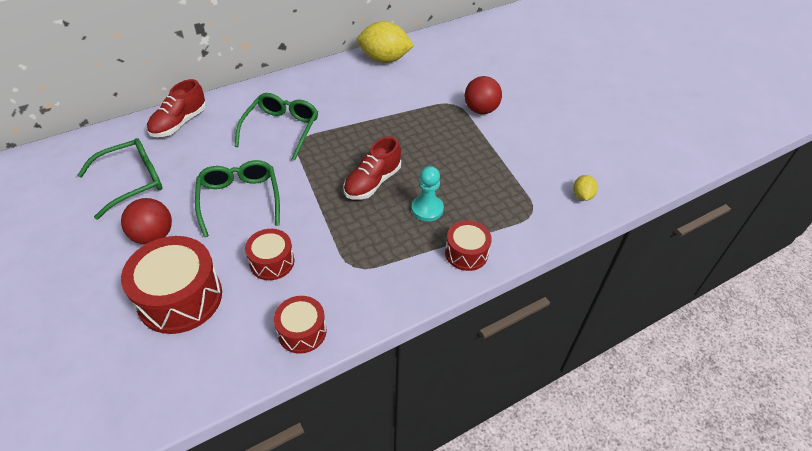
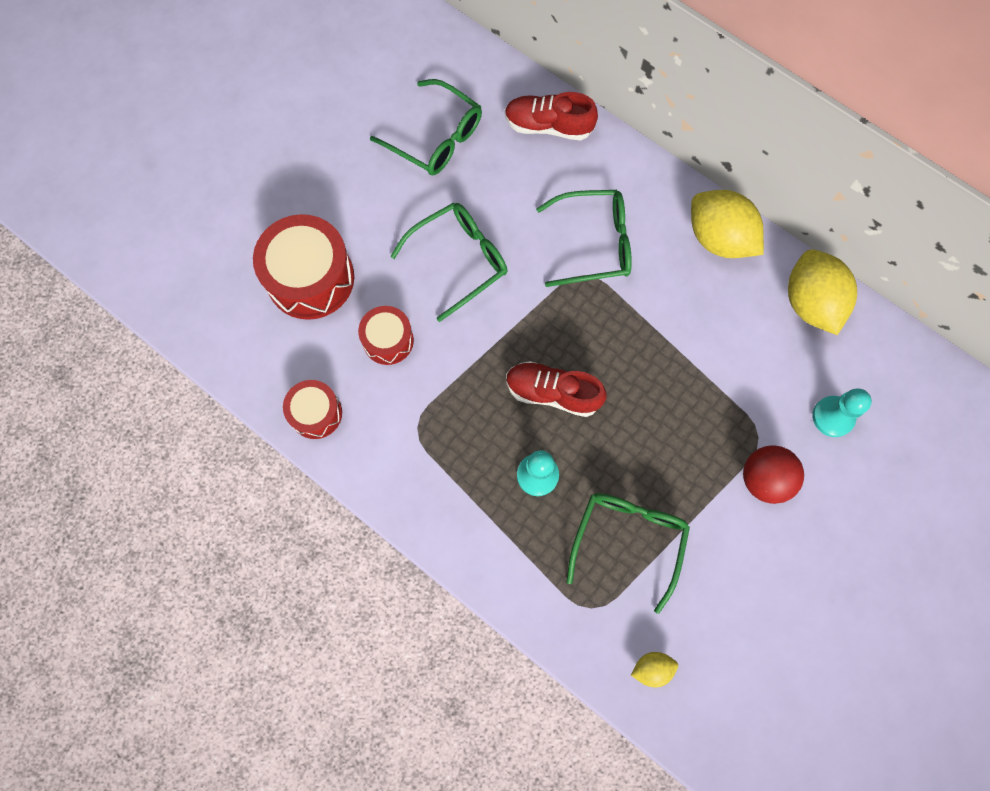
camera: 70 degrees right, 25 degrees up
(153, 236) = (373, 206): red ball -> none
(320, 78) = (719, 238): none -> yellow lemon
(456, 73) = (833, 417): none -> turquoise pawn
(466, 253) = (487, 546): red drum -> none
(493, 179) = (628, 540): none -> green glasses

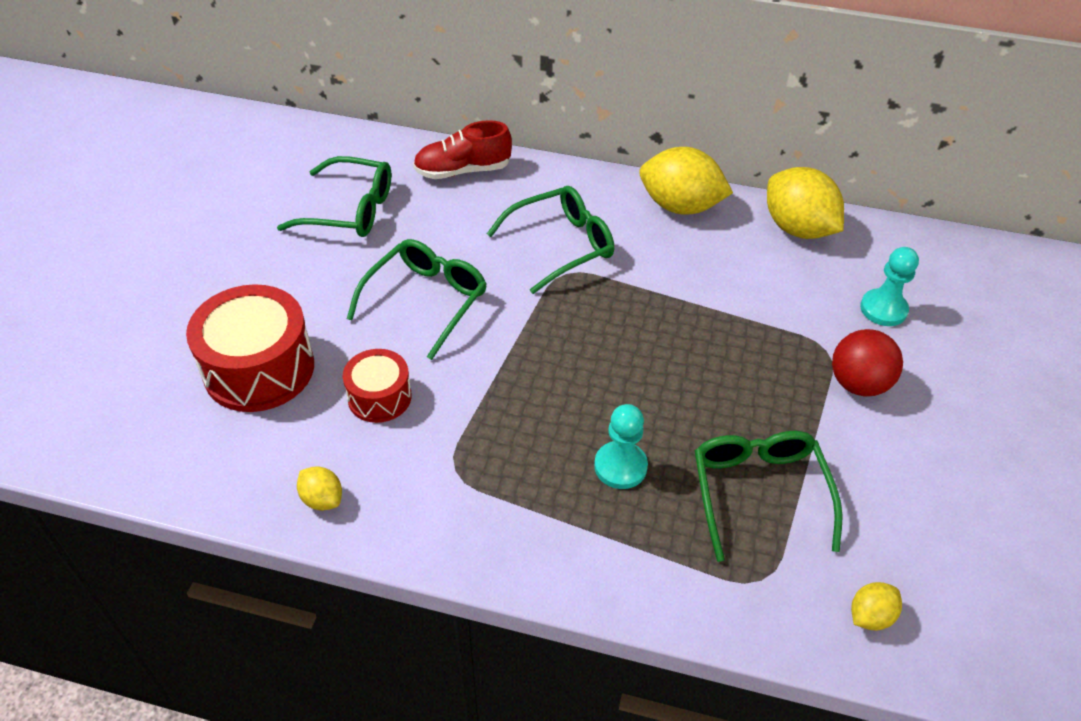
camera: 25 degrees left, 25 degrees down
(316, 413) = (322, 499): red drum -> yellow lemon
(553, 393) = (592, 383): red shoe -> none

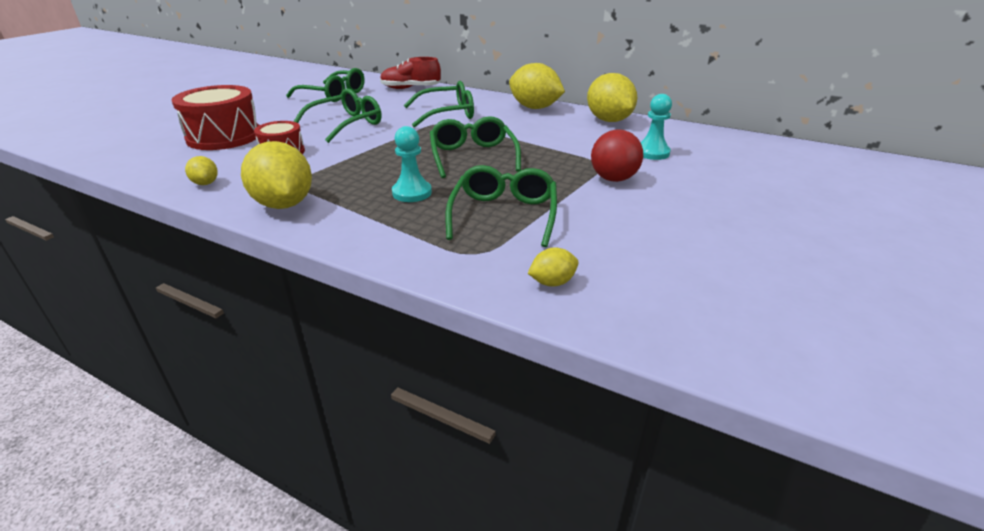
camera: 15 degrees right, 15 degrees down
(467, 527) = (284, 204): none -> yellow lemon
(655, 360) = (473, 156): none -> green glasses

